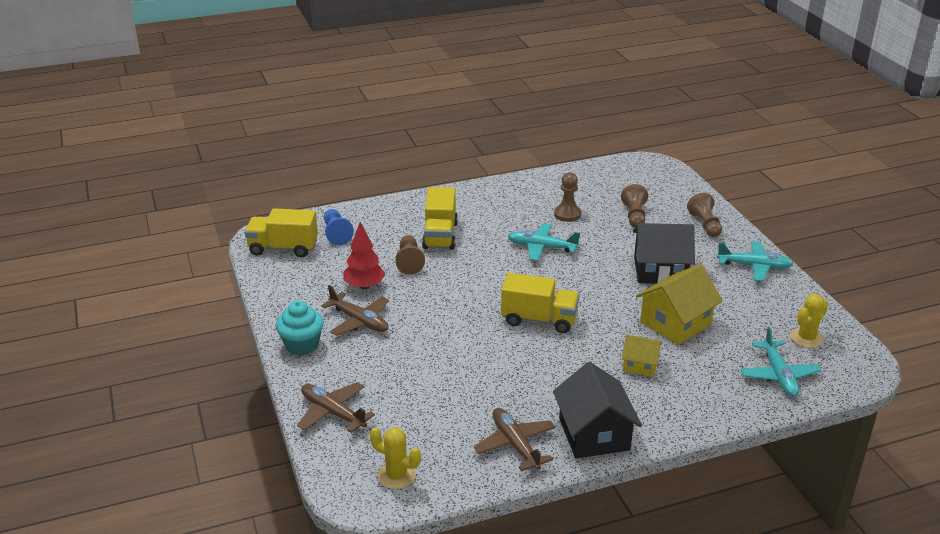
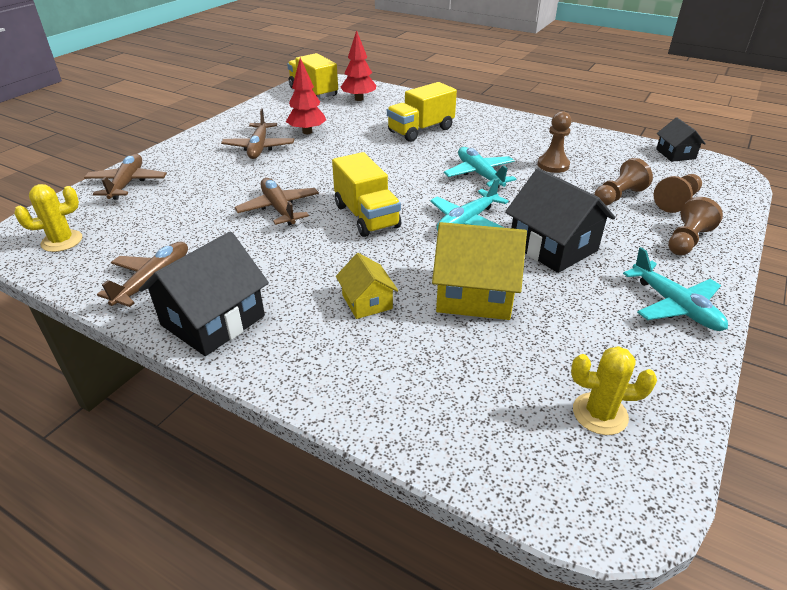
camera: 50 degrees right, 5 degrees up
(302, 345) = (202, 141): turquoise cupcake -> none
(336, 234) = (359, 99): blue pawn -> red tree
(396, 475) = (62, 241): yellow cactus -> yellow cactus turned 75 degrees clockwise
(409, 262) = (365, 134): brown pawn -> brown pawn (677, 202)
(479, 352) = (279, 208): none -> brown plane
(612, 166) = (675, 154): none -> black house
(778, 375) = (482, 421): turquoise plane -> turquoise plane (466, 221)

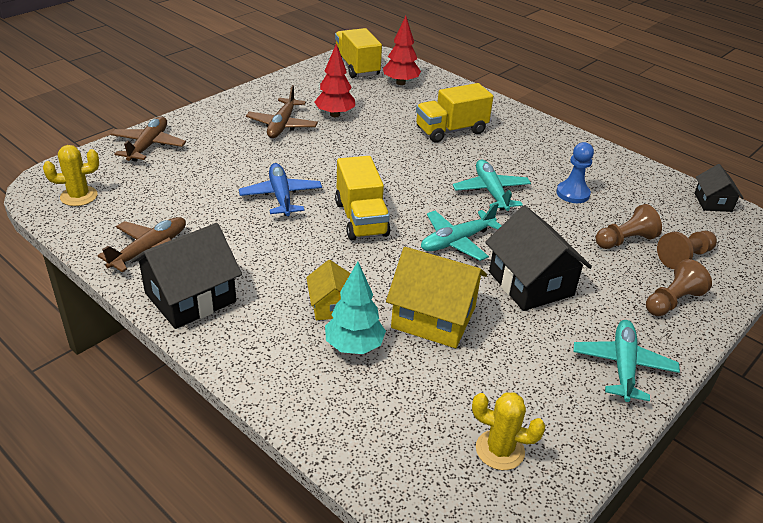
camera: 10 degrees right, 0 degrees up
(279, 208) = (281, 196): brown plane -> blue plane
(406, 337) = (354, 346): none -> turquoise tree
(553, 165) = (572, 193): brown pawn -> blue pawn
(675, 306) = (623, 366): turquoise plane -> turquoise plane turned 150 degrees counterclockwise

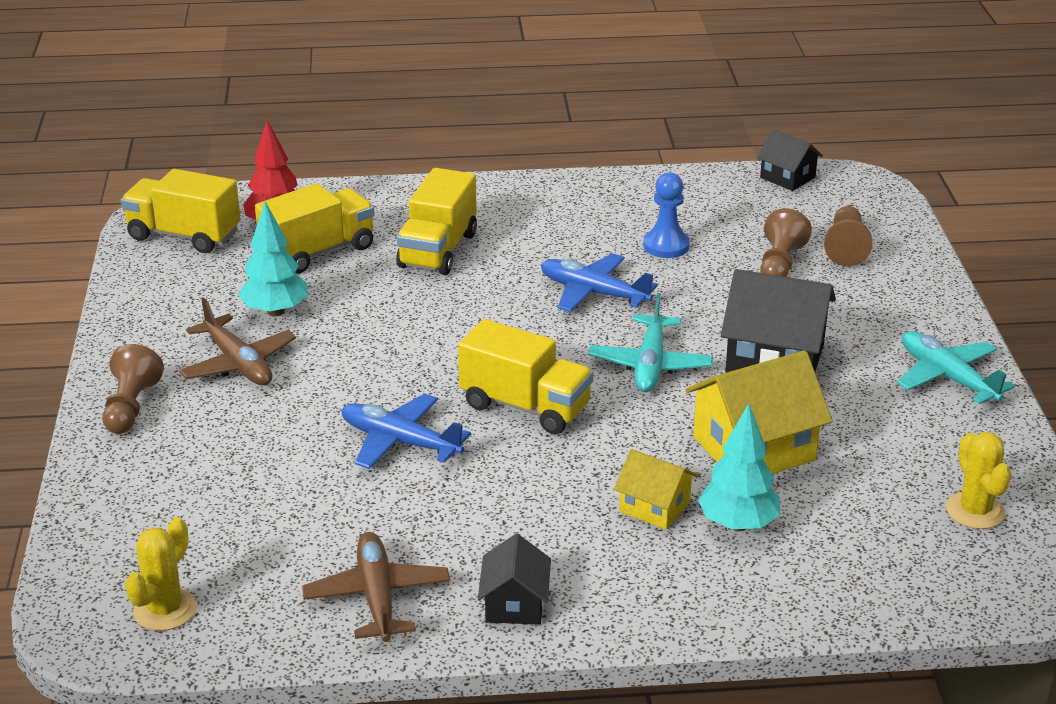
camera: 45 degrees left, 5 degrees down
(148, 145) = (121, 496): brown plane -> none
(190, 297) = (515, 604): black house -> black house, size x0.56
(335, 114) = (275, 311): red tree -> turquoise tree
(397, 102) = (318, 251): none -> yellow truck
(491, 191) = (593, 293): turquoise plane -> blue plane
(500, 450) = (975, 511): yellow cactus -> yellow cactus turned 75 degrees counterclockwise
(672, 301) = (896, 295): brown pawn -> brown pawn (131, 407)

